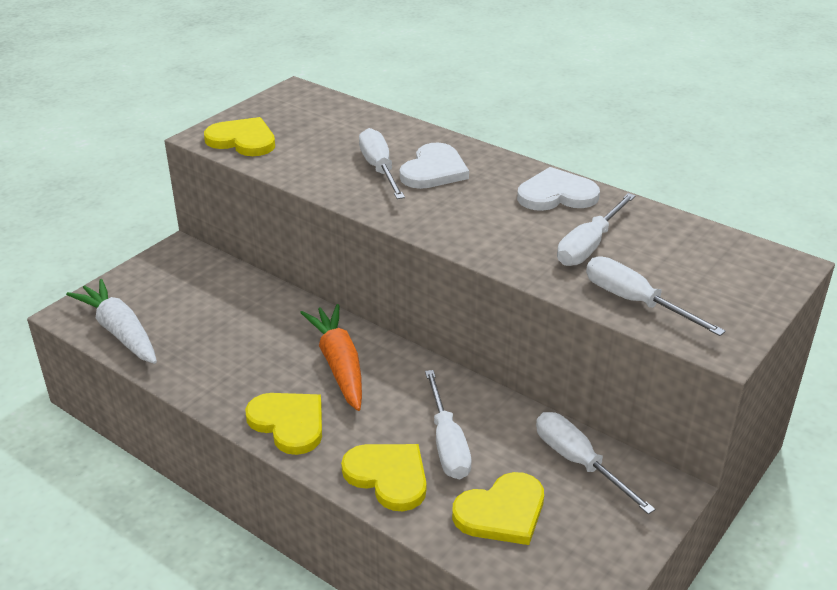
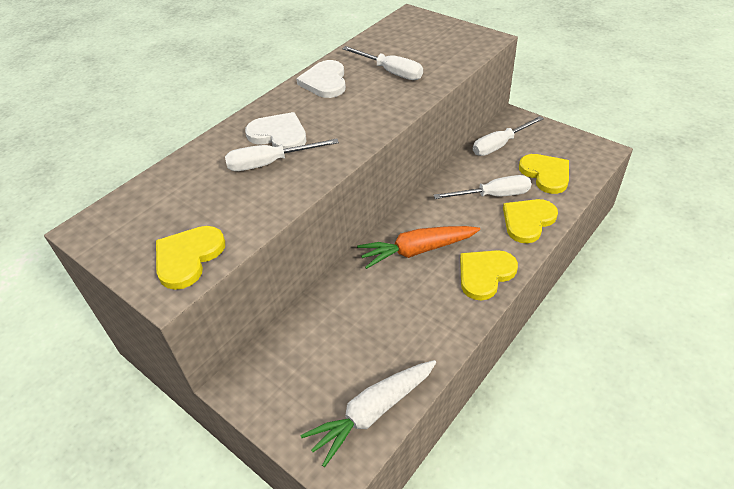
camera: 85 degrees left, 10 degrees up
(635, 302) = (451, 60): white screwdriver -> none

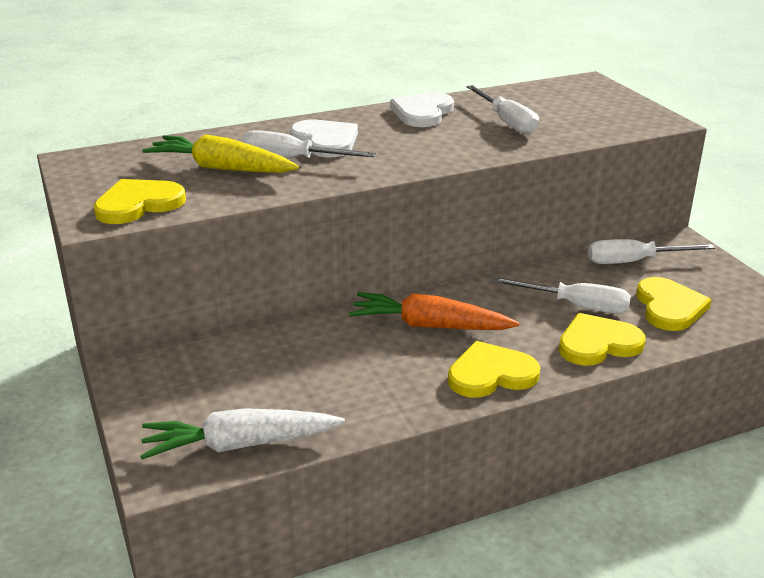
camera: 25 degrees right, 15 degrees down
(223, 192) = (222, 168): none -> yellow carrot

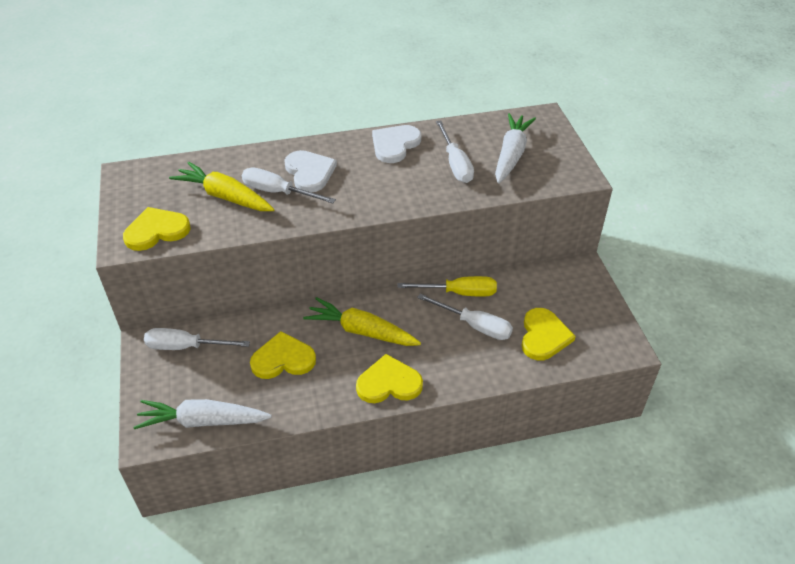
camera: 10 degrees right, 15 degrees up
(430, 326) = (362, 331): orange carrot -> yellow carrot
(540, 277) = (459, 293): none -> yellow screwdriver
(570, 111) = (511, 155): none -> white carrot
(598, 343) = (476, 365): yellow heart -> yellow heart (283, 359)
(633, 262) = (536, 285): white screwdriver -> white screwdriver (185, 347)

